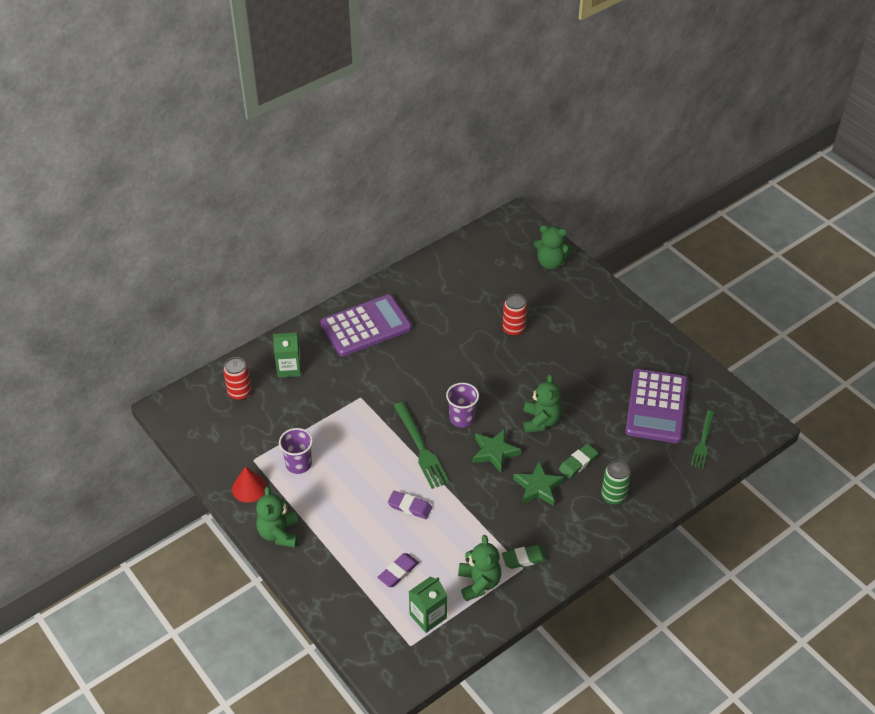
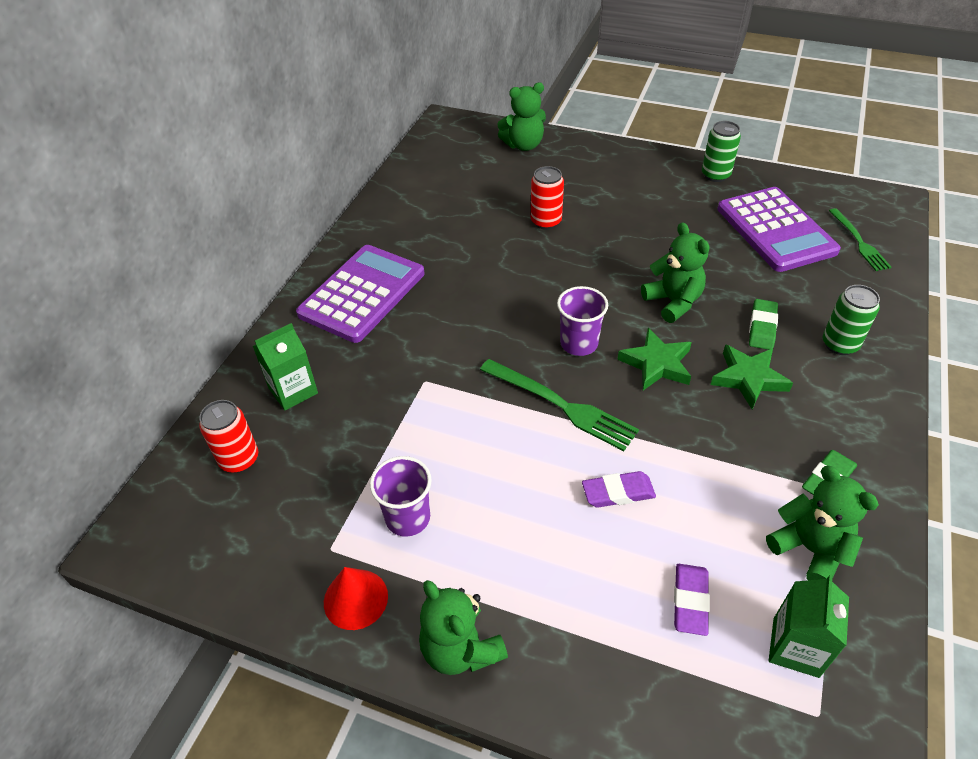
camera: 30 degrees left, 0 degrees up
(659, 348) = (715, 175): none -> green can

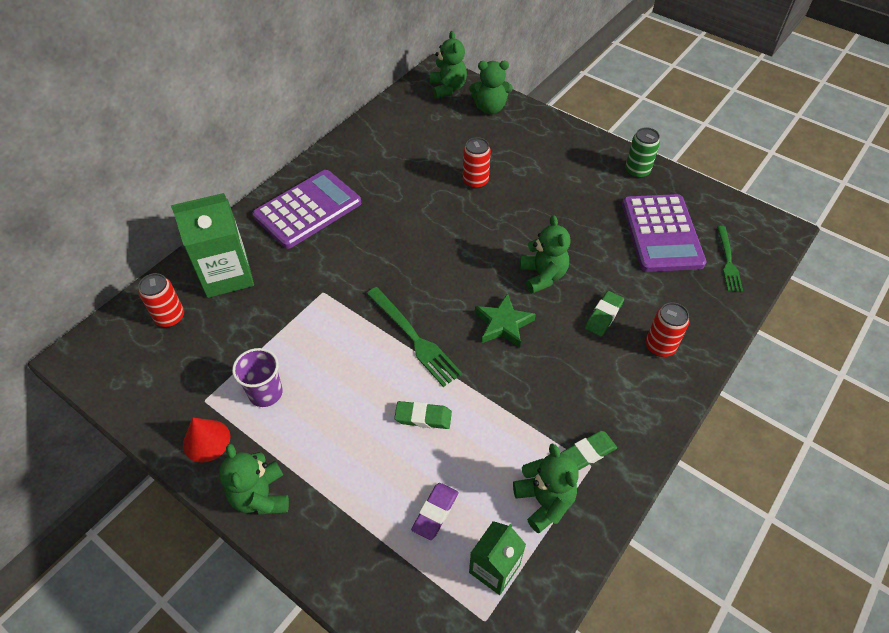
camera: 15 degrees right, 5 degrees up
(293, 390) = (227, 275): green carton -> green carton, size x1.64
(466, 135) = (448, 88): none -> green teddy bear
(579, 343) = (451, 292): purple cup -> none
(618, 492) = (423, 417): purple eraser -> green eraser
(748, 379) = (569, 355): green star -> none
(839, 344) = (660, 346): green can -> red can

